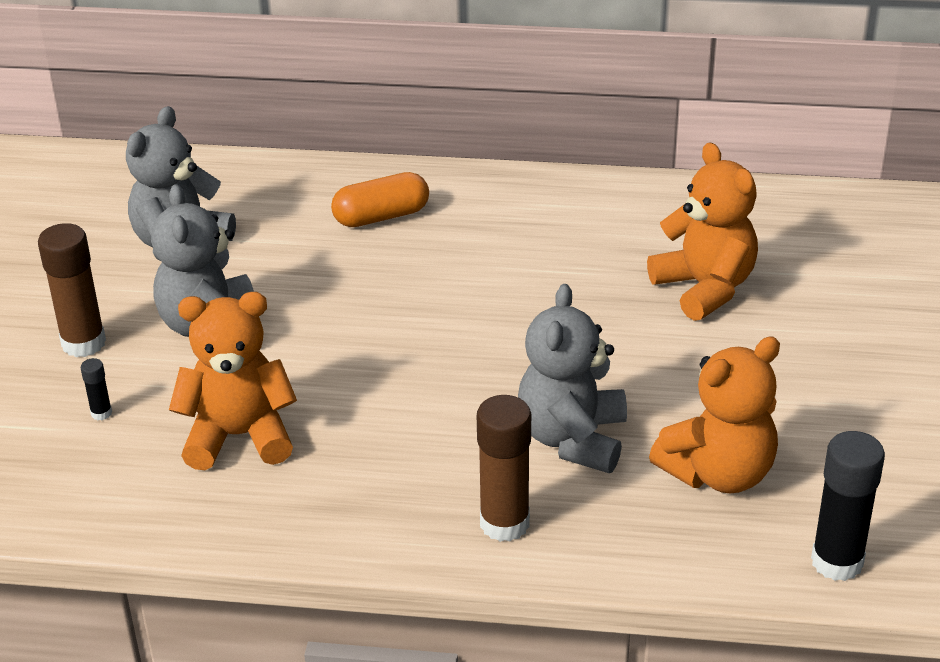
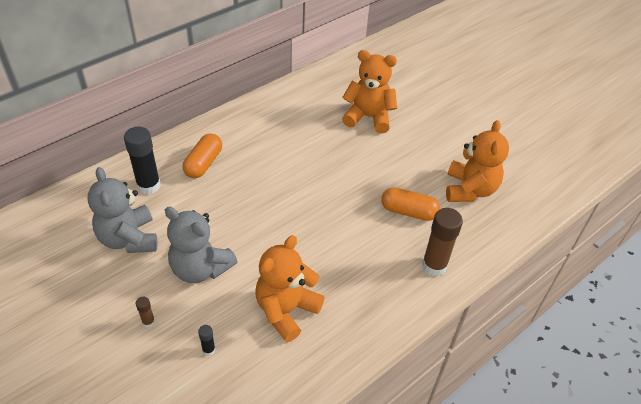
camera: 50 degrees left, 10 degrees up
(83, 343) = (148, 322): brown glue stick -> brown glue stick, size x0.46
(572, 438) = (408, 212): grey teddy bear -> orange capsule
(837, 562) = (542, 196): black glue stick -> black glue stick (149, 185)

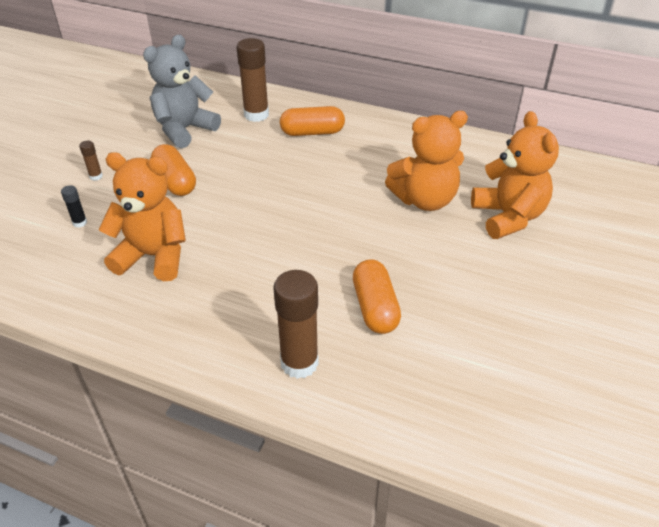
camera: 65 degrees right, 5 degrees down
(149, 185) = (256, 115): black glue stick -> brown glue stick
(200, 268) = (175, 181): grey teddy bear -> orange capsule
(469, 189) = (473, 360): orange teddy bear -> orange teddy bear (424, 200)

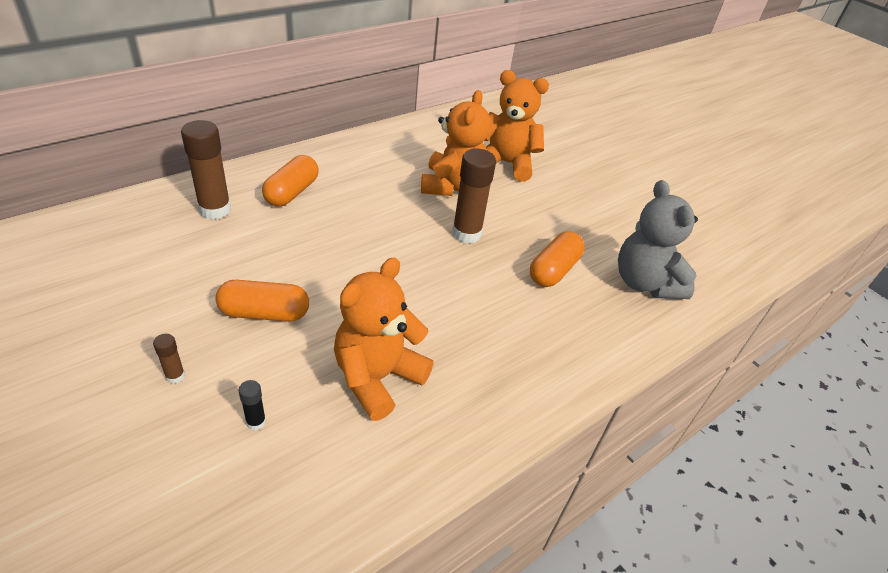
camera: 65 degrees left, 0 degrees up
(184, 130) = (173, 268): grey teddy bear -> grey teddy bear (645, 283)
(299, 363) = (587, 338): brown glue stick -> brown glue stick (466, 233)
(375, 307) = (553, 270): orange capsule -> orange capsule turned 75 degrees counterclockwise

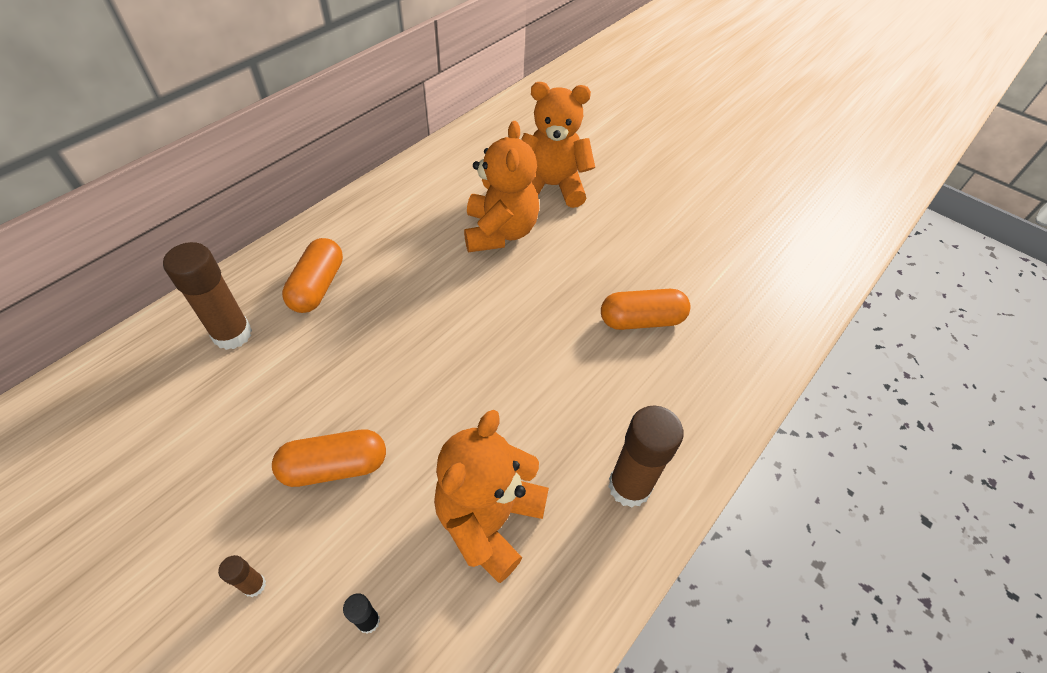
camera: 10 degrees left, 10 degrees up
(466, 233) = (534, 294): brown glue stick -> brown glue stick (629, 486)
(553, 270) = (641, 320): orange capsule -> orange capsule turned 60 degrees clockwise
(645, 283) = (741, 312): grey teddy bear -> none

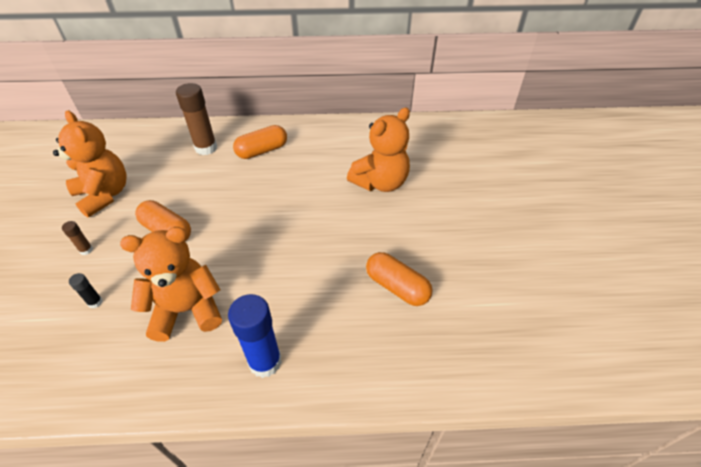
camera: 50 degrees right, 5 degrees down
(551, 186) = (445, 178): orange teddy bear -> orange teddy bear (104, 195)
(629, 486) = (265, 362): brown glue stick -> blue glue stick

